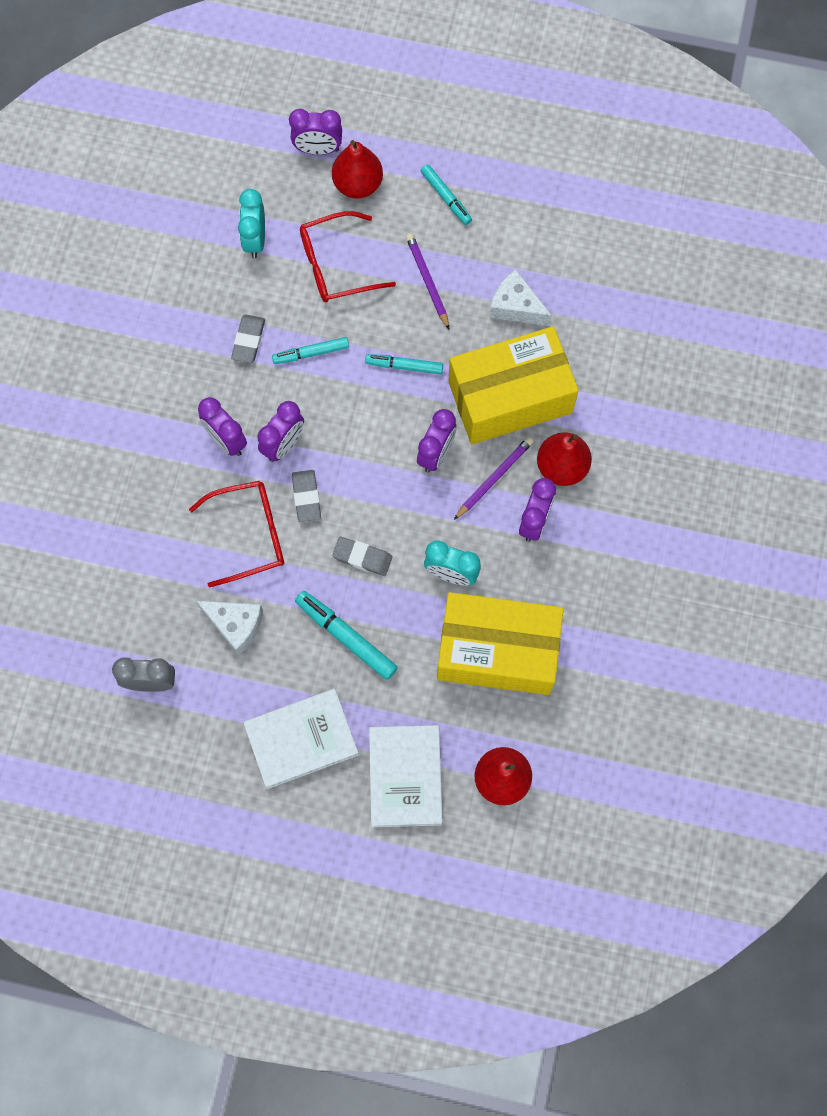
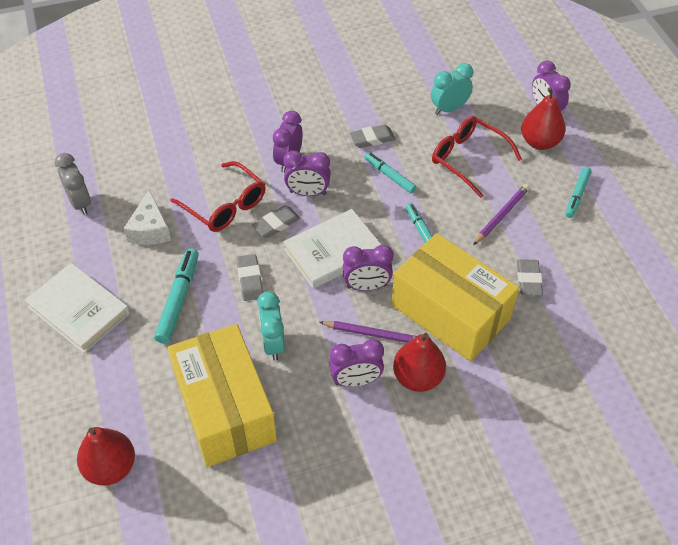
camera: 60 degrees right, 20 degrees down
(405, 777) = (80, 394): white book -> white book (333, 252)
(516, 307) = (529, 280): white cheese -> grey eraser

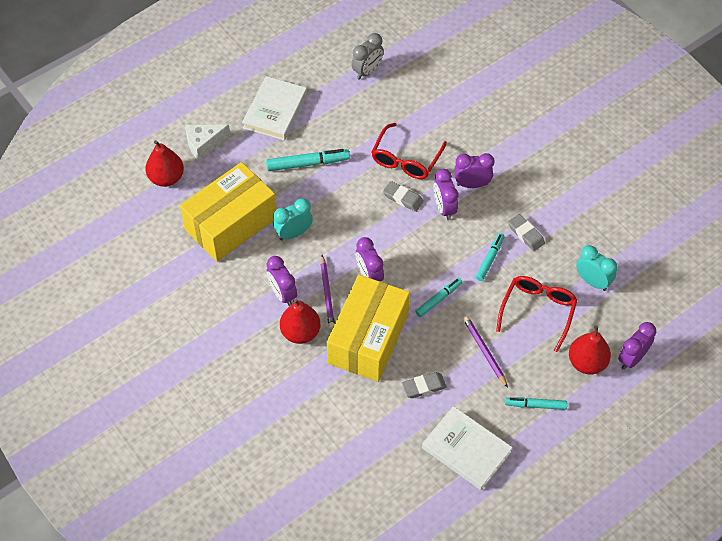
camera: 70 degrees right, 5 degrees up
(150, 229) = (362, 122): white cheese -> white cheese (204, 144)
(250, 280) = (343, 200): grey eraser -> none
(333, 252) = (392, 244): white book -> white book (466, 450)
(501, 215) = (484, 351): purple pencil -> purple pencil turned 135 degrees counterclockwise

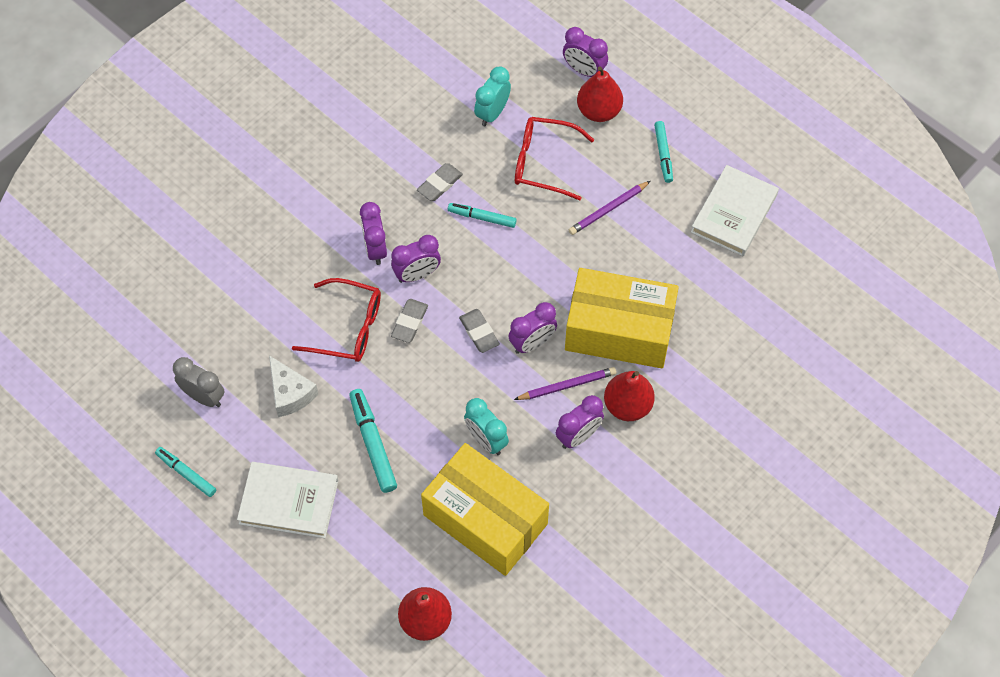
camera: 100 degrees left, 5 degrees up
(204, 144) = (359, 584): white cheese -> white cheese (290, 393)
(424, 387) = (667, 264): grey eraser -> grey eraser (479, 332)
(438, 299) = (549, 264): turquoise marker -> turquoise marker (186, 474)

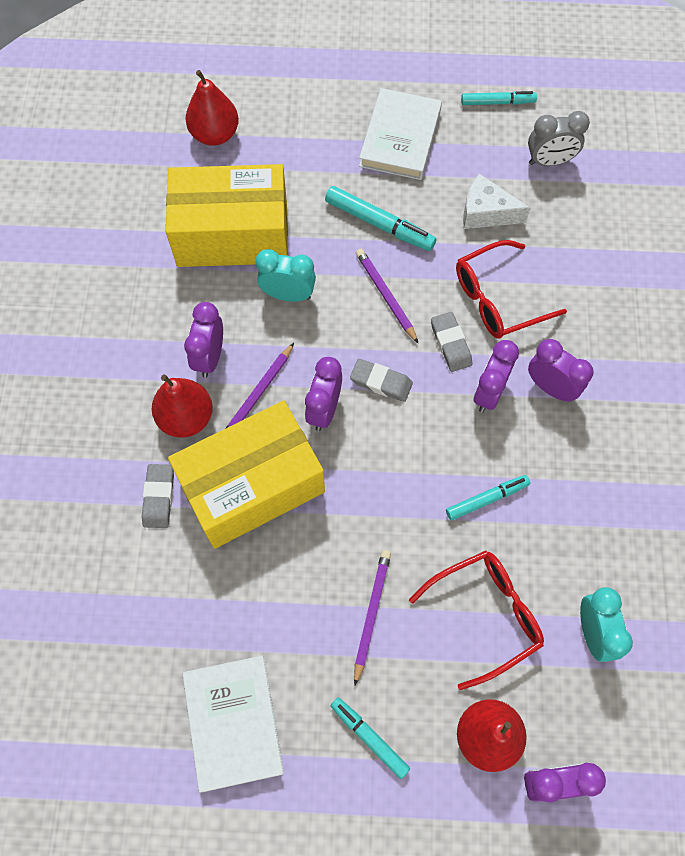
camera: 140 degrees right, 5 degrees up
(289, 502) = (400, 138): white book -> white book turned 45 degrees counterclockwise
(420, 387) = (385, 296): none -> purple pencil
(440, 184) = (561, 502): grey eraser -> grey eraser (159, 497)

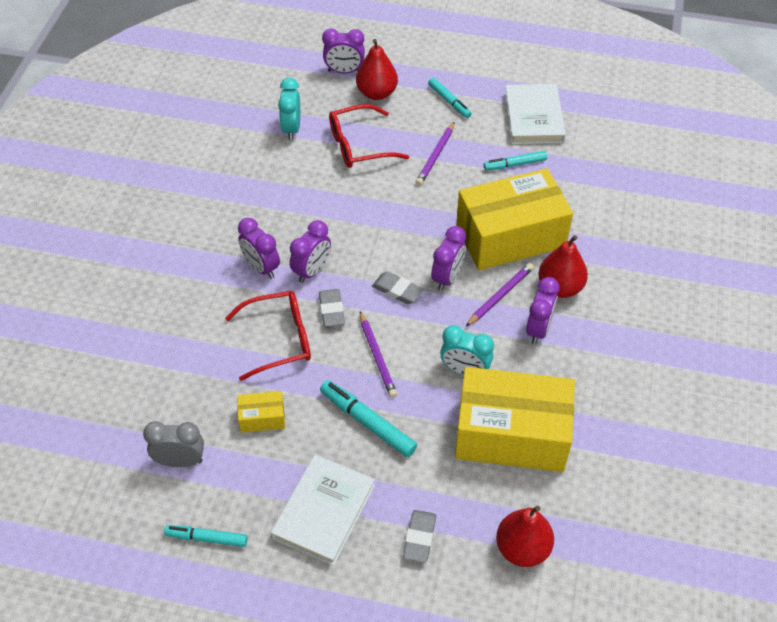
camera: 170 degrees left, 15 degrees down
(159, 497) = (582, 238): grey eraser -> grey eraser (419, 538)
(486, 213) = (262, 418): white cheese -> yellow box
(486, 499) = (337, 205): turquoise marker -> turquoise marker (515, 164)

